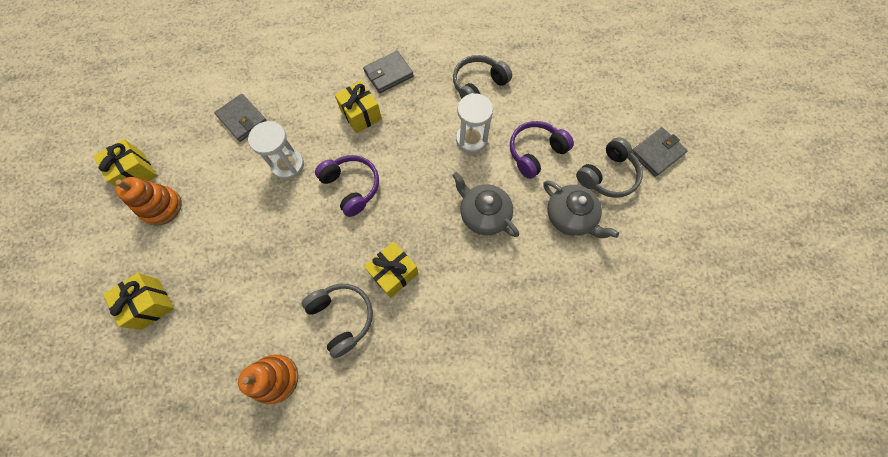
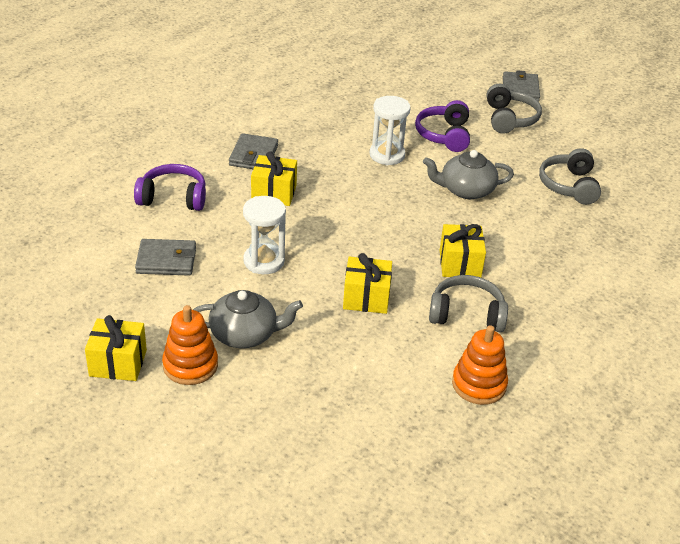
camera: 50 degrees left, 30 degrees down
(150, 304) = (296, 429): yellow gift -> yellow gift (366, 298)
(352, 187) = (342, 239): purple headphones -> purple headphones (173, 198)
(478, 85) = (339, 122): grey headphones -> grey headphones (569, 186)
(571, 216) = (523, 154): grey teapot -> grey teapot (245, 334)

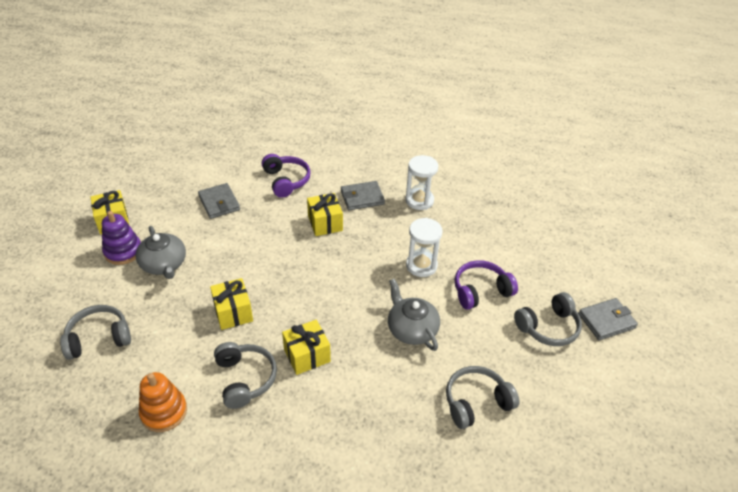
camera: 65 degrees right, 5 degrees up
(190, 365) = (123, 251): orange stacking toy -> purple stacking toy
(264, 261) = (244, 246): white hourglass -> white hourglass (419, 200)
(335, 417) = (98, 338): none -> grey headphones

